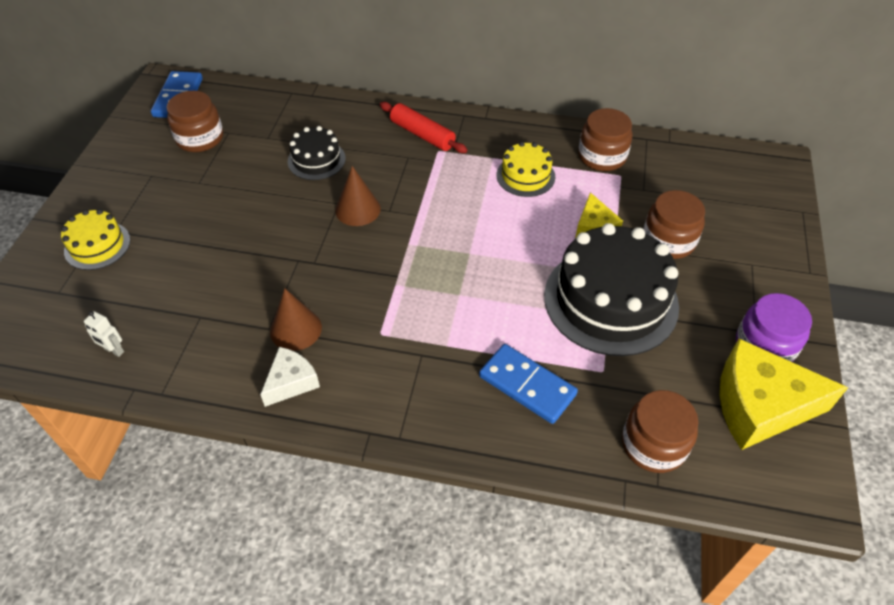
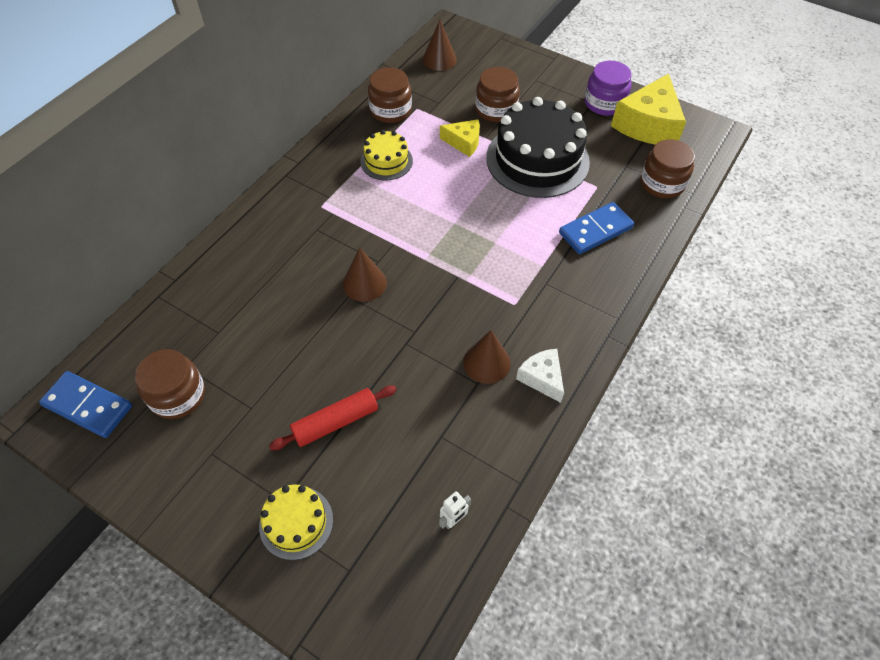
camera: 70 degrees left, 5 degrees up
(316, 160) = (278, 299): black cake -> none
(422, 134) = (293, 211): red rolling pin -> red rolling pin (335, 422)
(715, 169) = (439, 59): none -> brown cone

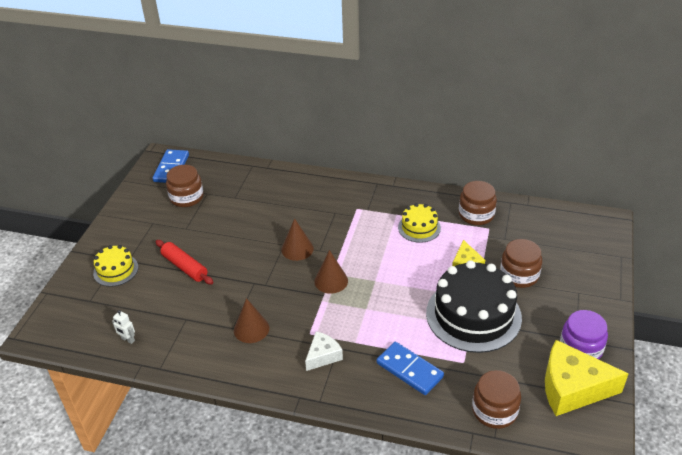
camera: 75 degrees right, 15 degrees down
(439, 59) = (559, 225): brown cone -> brown cone (331, 281)
(542, 378) = (247, 363): white cheese -> white cheese (323, 356)

